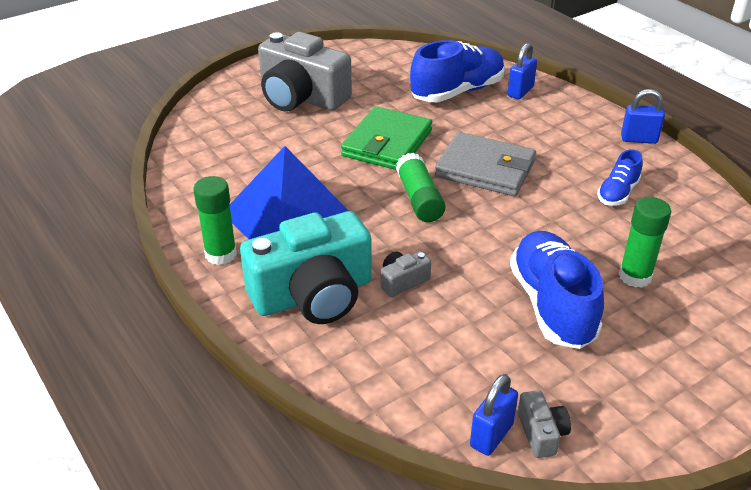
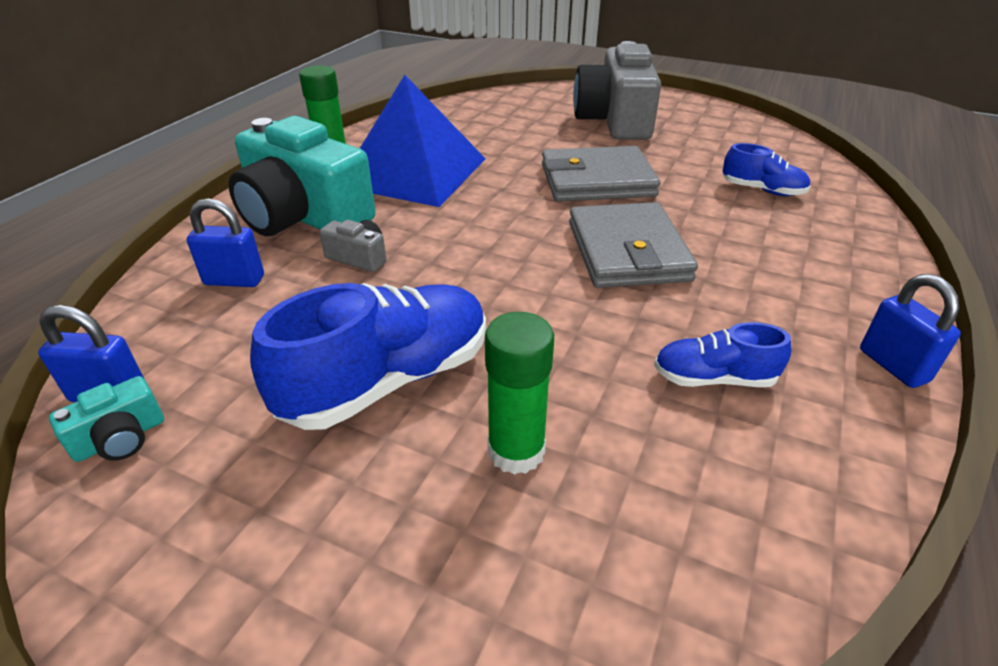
camera: 60 degrees right, 0 degrees up
(387, 143) = (597, 180): green wallet -> grey wallet
(419, 199) = (517, 226): green glue stick -> none
(457, 92) = (762, 190): blue shoe -> blue shoe, size x0.53
(520, 92) = (837, 230): blue padlock -> blue padlock (234, 280)
(541, 433) = (120, 438): grey camera -> turquoise camera

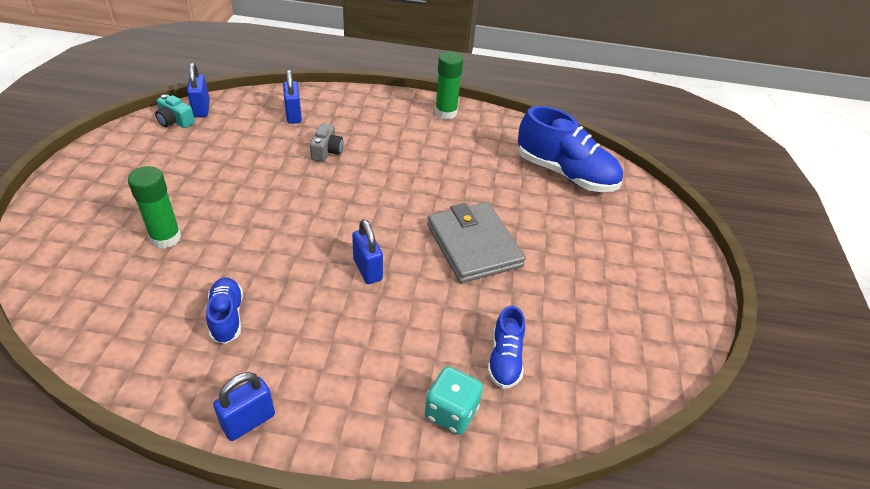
camera: 70 degrees right, 5 degrees up
(303, 216) = (367, 120): turquoise camera -> none
(388, 380) = (216, 185): blue shoe -> blue shoe (565, 174)
(413, 171) = (444, 150): blue pyramid -> none
(615, 120) = (607, 249): grey camera -> none
(627, 251) = (367, 270): grey wallet -> blue padlock
(836, 227) = (451, 412): none -> turquoise dice

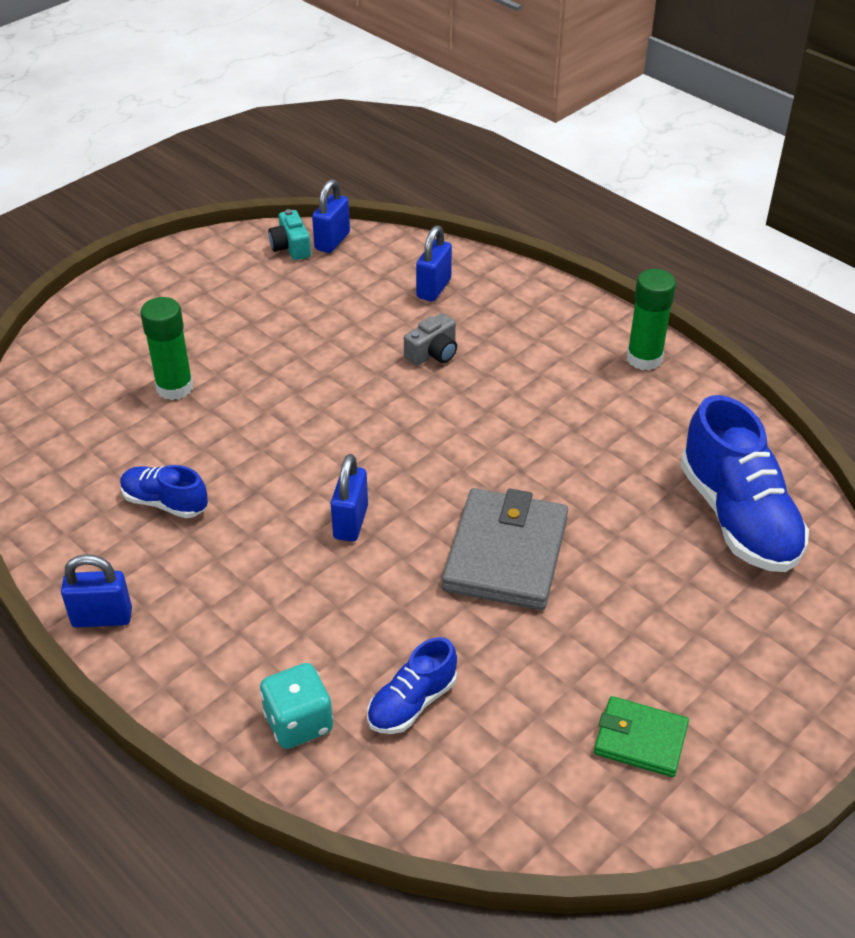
camera: 40 degrees right, 0 degrees up
(227, 317) = (165, 503): blue shoe -> blue shoe turned 90 degrees counterclockwise
(634, 310) = (640, 740): none -> green wallet

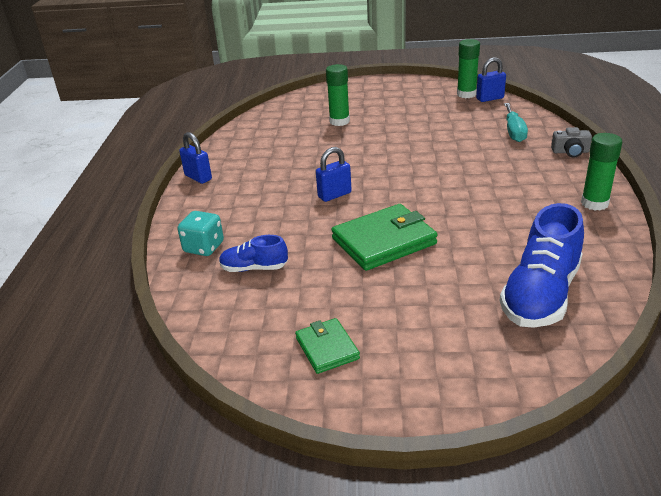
camera: 50 degrees right, 10 degrees down
(165, 503) = (276, 154): blue shoe -> none
(291, 247) = (466, 94): turquoise camera -> green glue stick
(433, 288) = (514, 132): blue padlock -> turquoise screwdriver
(433, 353) = (473, 154): grey camera -> grey camera (570, 152)
(505, 554) = (384, 241): grey wallet -> green wallet

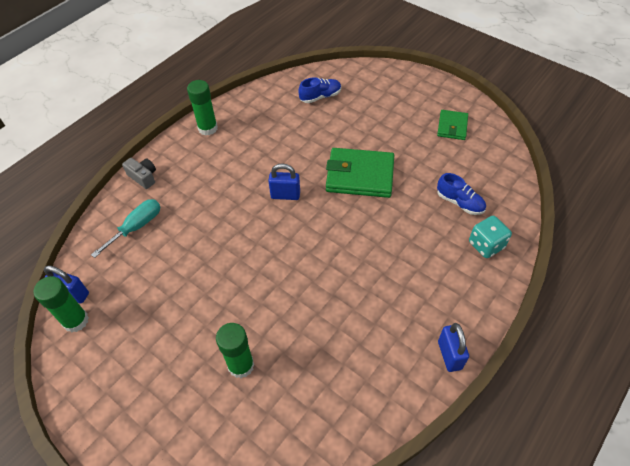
camera: 145 degrees left, 20 degrees up
(334, 195) = (350, 243): blue padlock -> blue padlock (285, 195)
(540, 295) = (320, 97): blue shoe -> blue shoe, size x0.53

